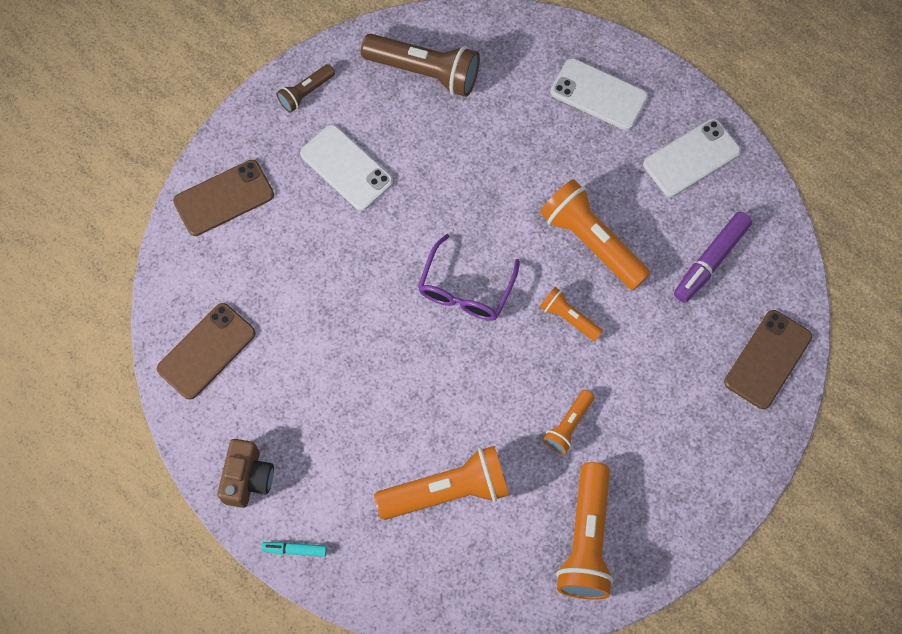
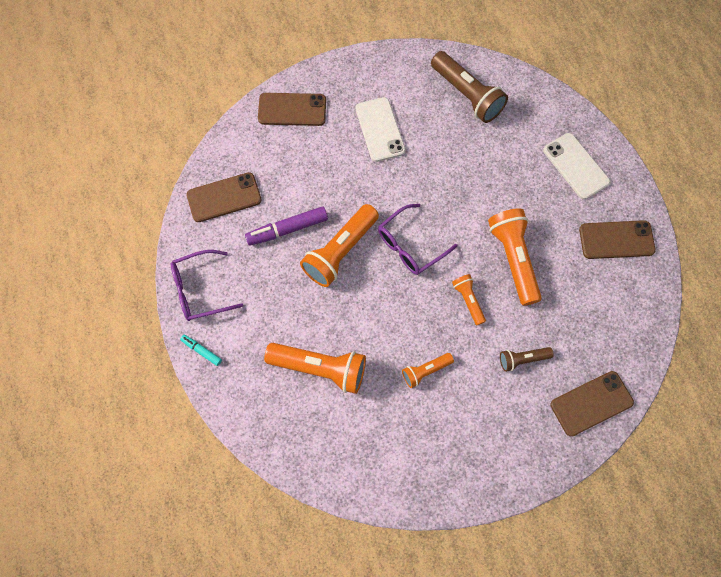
camera: 30 degrees right, 0 degrees up
(248, 478) = (200, 290): brown camera -> purple glasses
(306, 93) = (382, 71): brown flashlight -> brown flashlight (522, 360)
(586, 540) = (392, 454): orange flashlight -> orange flashlight (340, 252)
(691, 158) = (616, 240): white phone -> brown phone
(711, 261) = (589, 315): purple marker -> purple marker (287, 229)

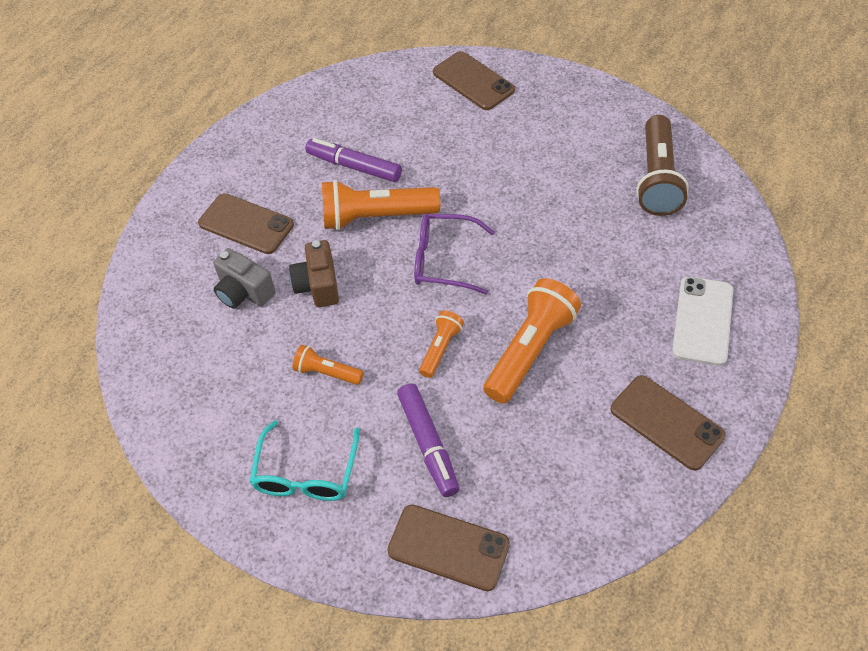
camera: 50 degrees right, 15 degrees down
(200, 290) = (231, 158): purple glasses -> none
(201, 351) = (175, 202): turquoise marker -> none
(224, 197) = (334, 106): brown phone -> brown phone (246, 224)
(320, 368) = (244, 292): orange flashlight -> grey camera
(358, 324) = (318, 285): none -> brown camera
(380, 129) = (533, 149): white phone -> none
(481, 435) = (306, 472): none -> turquoise glasses
(522, 360) = (428, 444): brown flashlight -> purple marker

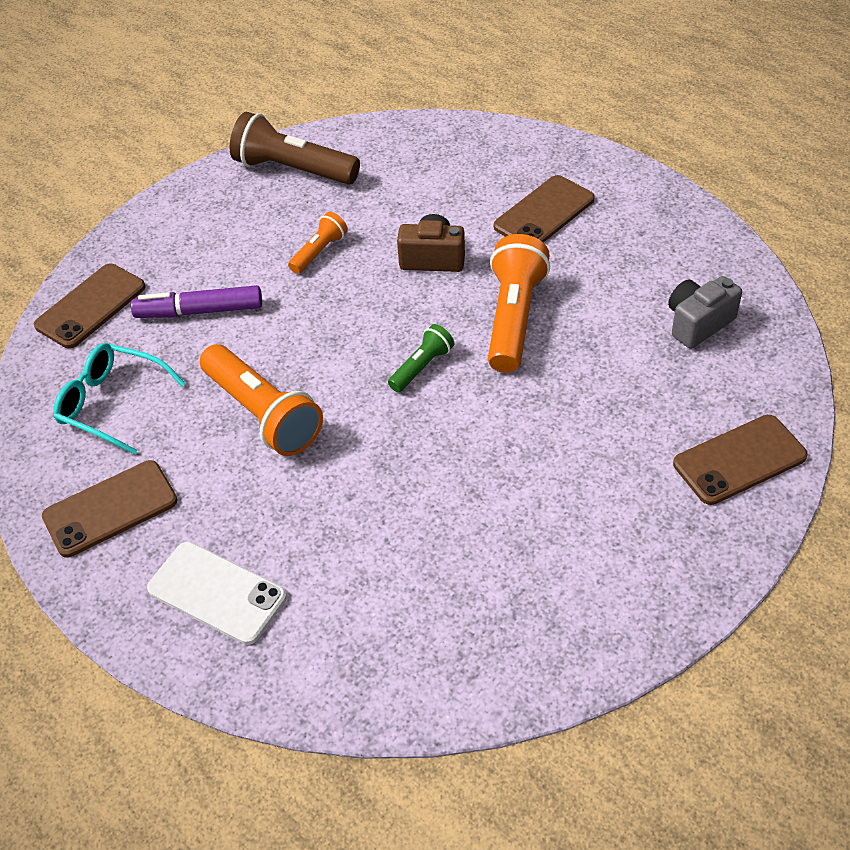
camera: 105 degrees right, 5 degrees down
(244, 292) = (448, 204): grey camera -> grey camera (698, 323)
(306, 472) = (219, 226): turquoise glasses -> turquoise glasses (113, 404)
(354, 166) = (605, 310): purple marker -> none
(440, 348) = (304, 340): orange flashlight -> none
(445, 260) = (422, 366): purple glasses -> green flashlight
(658, 179) = (470, 627): brown flashlight -> brown flashlight (293, 170)

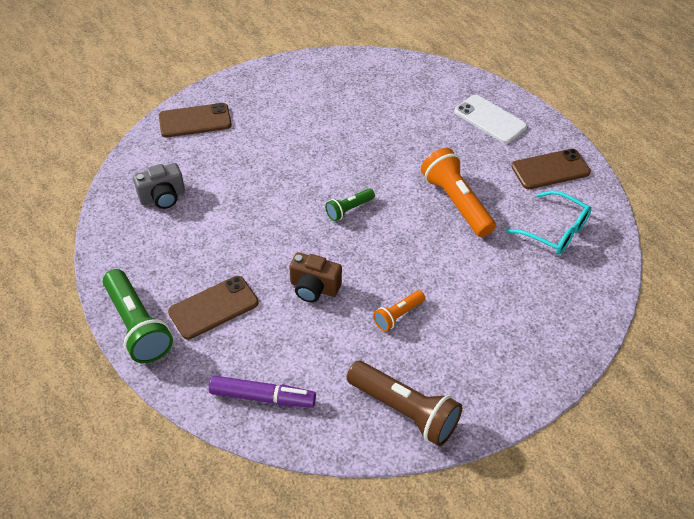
camera: 170 degrees left, 0 degrees up
(91, 306) = (579, 309): brown phone -> none
(199, 311) = (495, 285): purple marker -> purple marker (262, 397)
(513, 318) = (277, 228): orange flashlight -> none
(618, 178) = (138, 326): none -> green flashlight

